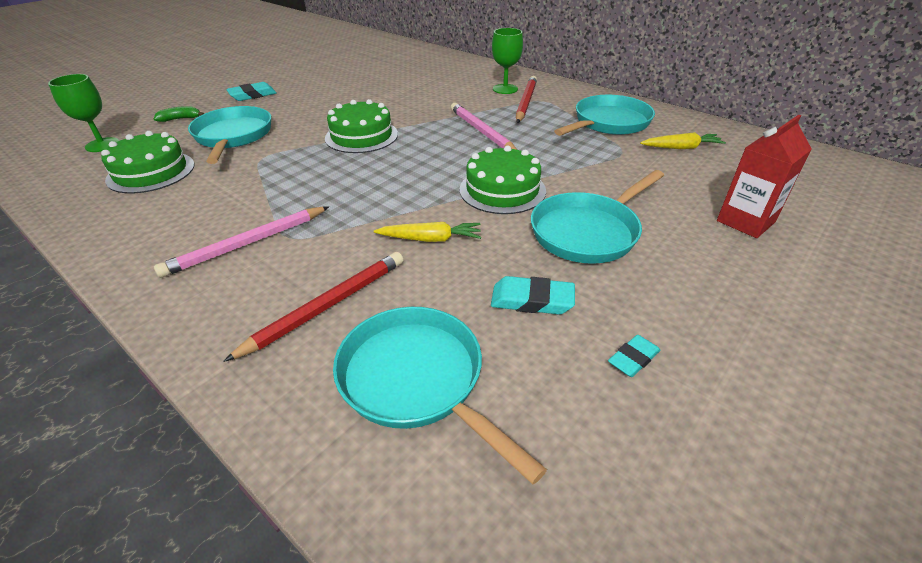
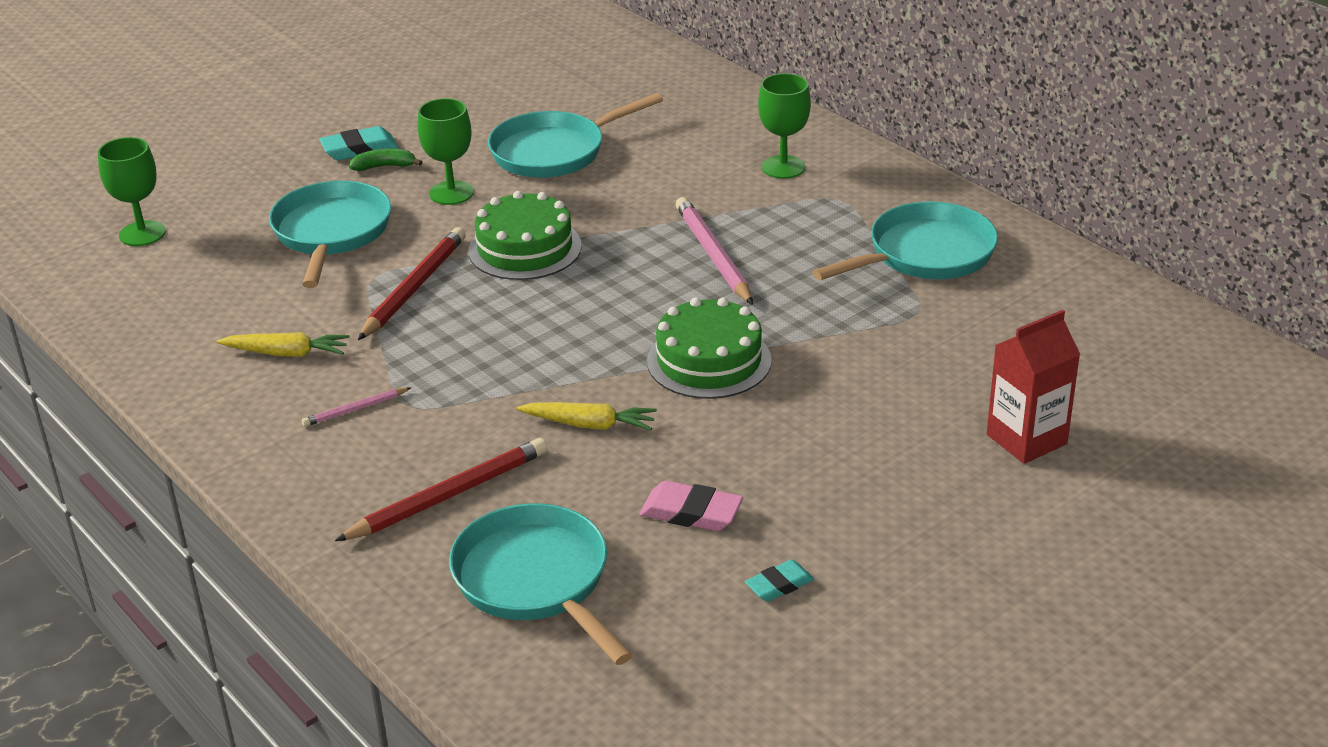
camera: 10 degrees right, 5 degrees down
(151, 172) = (219, 288): green cake -> none
(180, 119) = (249, 192): green banana -> green banana (384, 166)
(247, 244) = (355, 409): pink pencil -> pink pencil, size x0.51
(311, 112) = (451, 193): none -> green goblet
(525, 102) = (807, 199): red pencil -> red pencil (414, 287)
(532, 300) = (691, 512): turquoise eraser -> pink eraser
(588, 231) = (801, 433): turquoise pan -> turquoise pan (554, 152)
(681, 148) = (1014, 312): yellow carrot -> yellow carrot (286, 353)

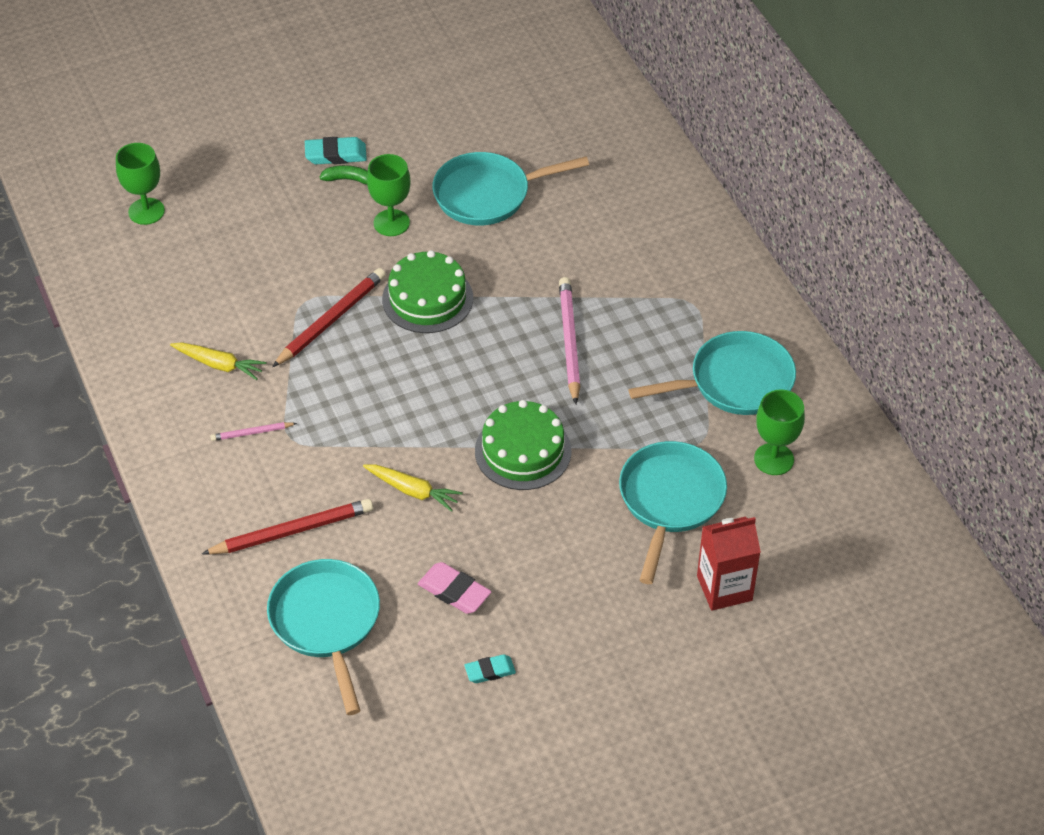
camera: 15 degrees right, 15 degrees up
(331, 233) = (286, 246): turquoise pan -> turquoise pan (670, 501)
(783, 167) = (664, 257): green goblet -> green goblet (774, 459)

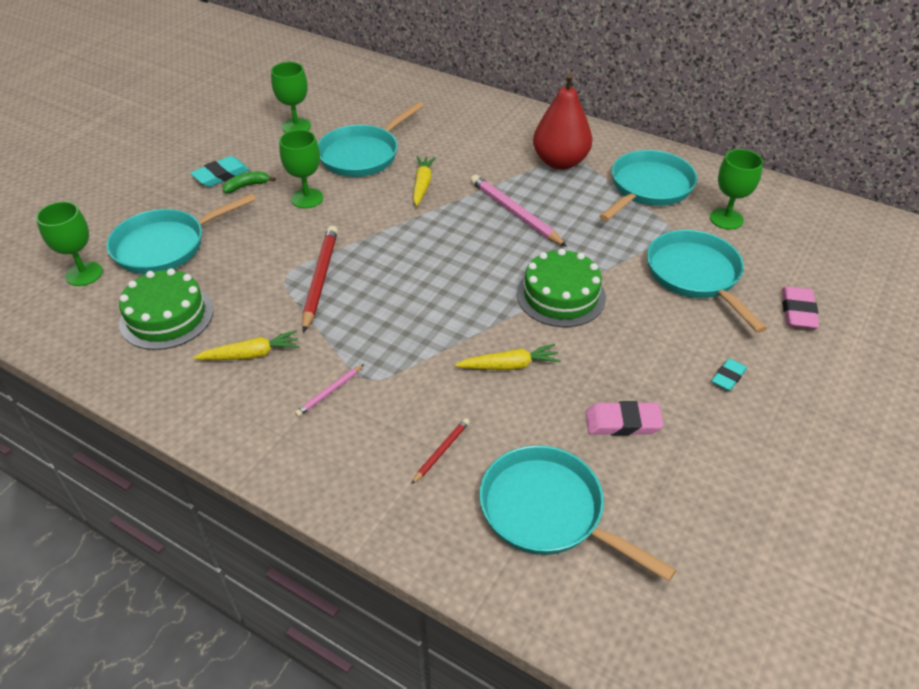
camera: 35 degrees left, 5 degrees down
(231, 215) = (166, 246): none -> turquoise pan
(292, 531) = (441, 451): red pencil -> red pencil, size x0.51
(427, 298) = (383, 232): green cake -> green cake (166, 316)
(454, 124) = (296, 126): none -> green goblet
(490, 671) = (718, 468): turquoise eraser -> turquoise eraser (728, 377)
(512, 262) = (422, 185): none -> yellow carrot
(677, 304) = (560, 162): none -> red pear
(724, 588) = (798, 311): red carton -> pink eraser

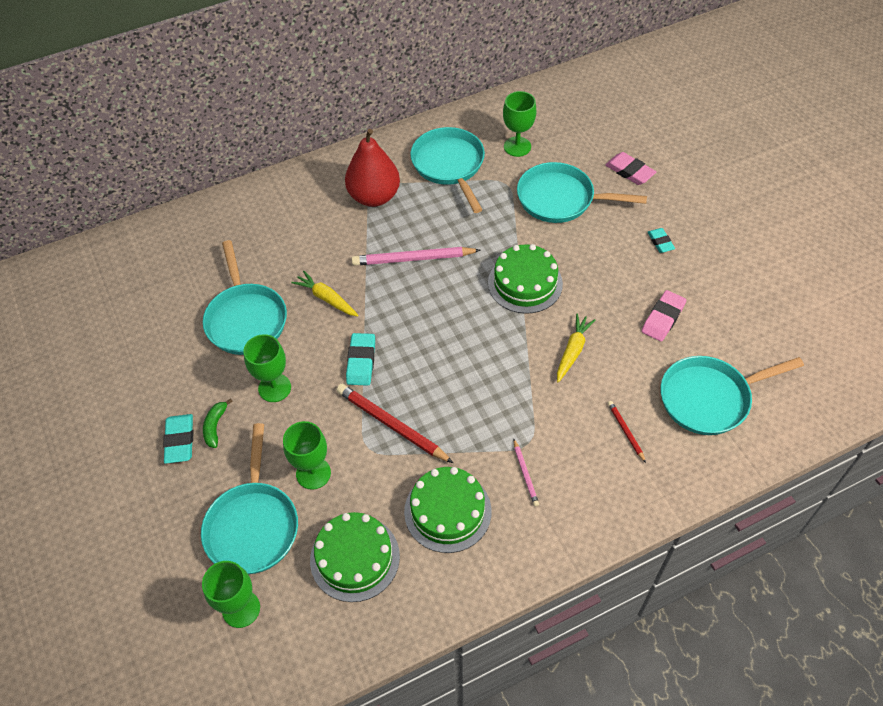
camera: 55 degrees left, 10 degrees up
(251, 354) = (447, 511): yellow carrot -> green cake
(296, 126) = (153, 349): green goblet -> green goblet (313, 473)
(373, 232) = (361, 361): none -> turquoise eraser

